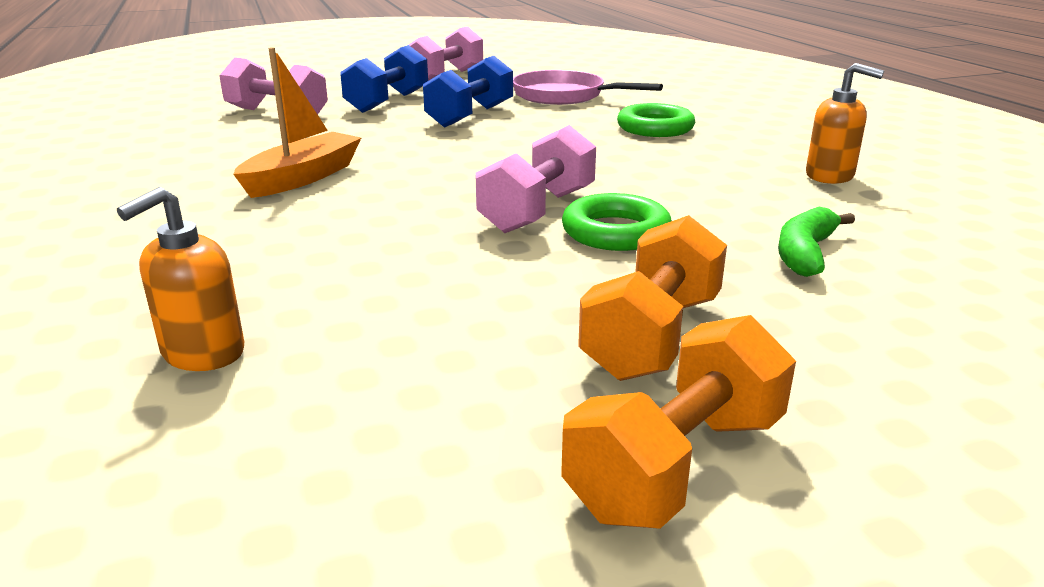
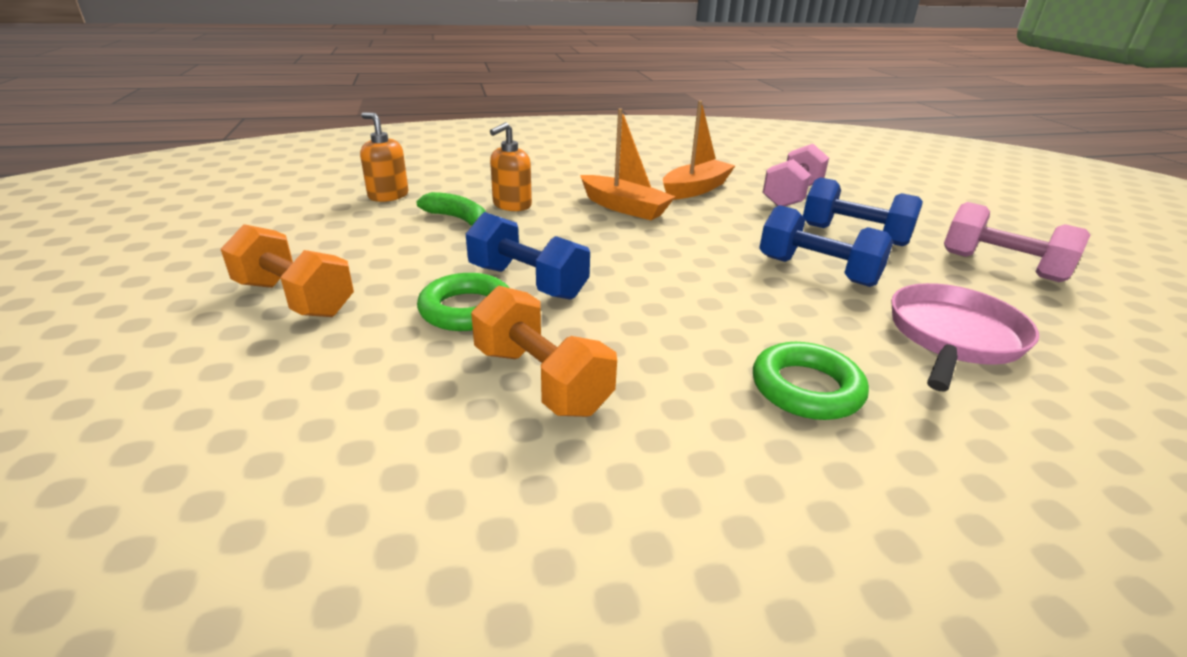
camera: 95 degrees right, 5 degrees up
(241, 147) = (695, 189): none -> orange boat
(538, 211) = (527, 282): pink dumbbell -> blue dumbbell
(677, 465) = (177, 286): orange dumbbell -> orange dumbbell (541, 380)
(805, 253) = (359, 400): green banana -> green banana (457, 219)
(830, 176) = (580, 508): orange soap dispenser -> orange soap dispenser (511, 205)

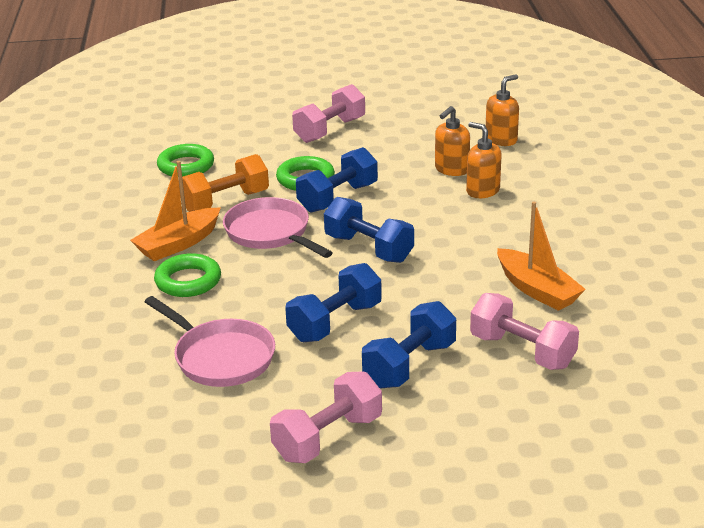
camera: 100 degrees right, 0 degrees up
(295, 299) = (330, 130): orange dumbbell -> pink dumbbell
(379, 455) = (186, 166): none -> green ring
(457, 219) = (451, 169): green banana -> orange soap dispenser
(624, 207) = (480, 244): orange boat -> orange boat (178, 244)
(636, 327) = (270, 233): none -> pink pan
(654, 258) = (369, 248): none -> blue dumbbell

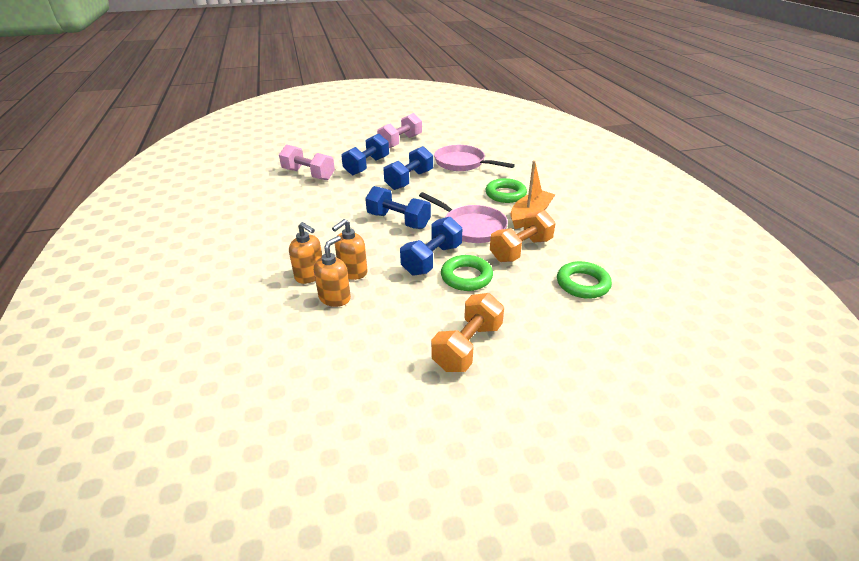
camera: 170 degrees right, 5 degrees up
(330, 130) = (467, 347): pink dumbbell -> orange dumbbell
(501, 140) = (276, 345): orange soap dispenser -> orange soap dispenser (352, 272)
(537, 290) = (290, 203): orange boat -> none

